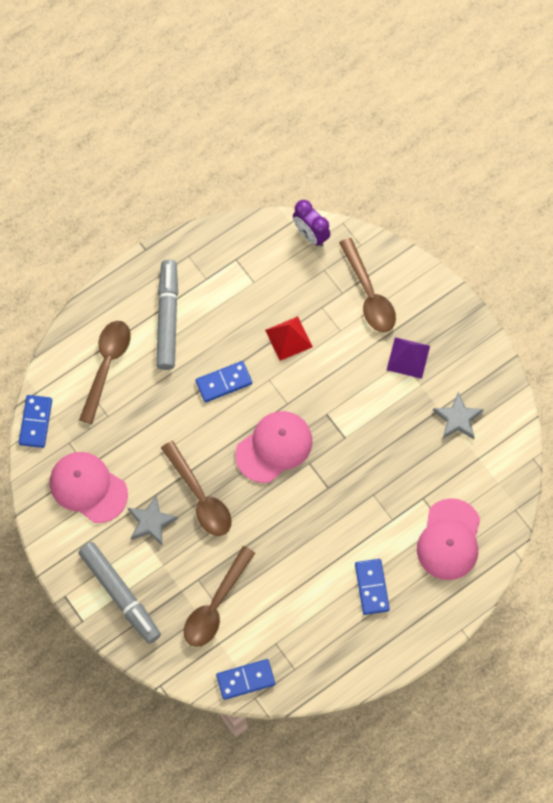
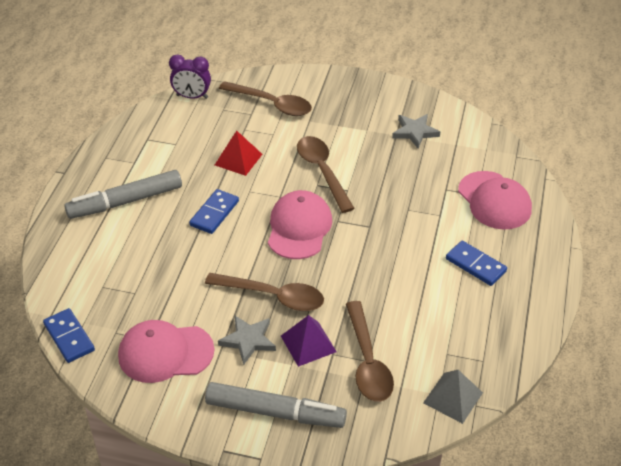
camera: 40 degrees left, 25 degrees down
(106, 366) = (100, 261): brown spoon -> brown spoon (322, 172)
(168, 318) = (125, 202): grey marker -> grey marker turned 75 degrees counterclockwise
(245, 679) = (453, 397): blue domino -> grey pyramid
(408, 357) = (340, 121): purple pyramid -> purple pyramid (308, 343)

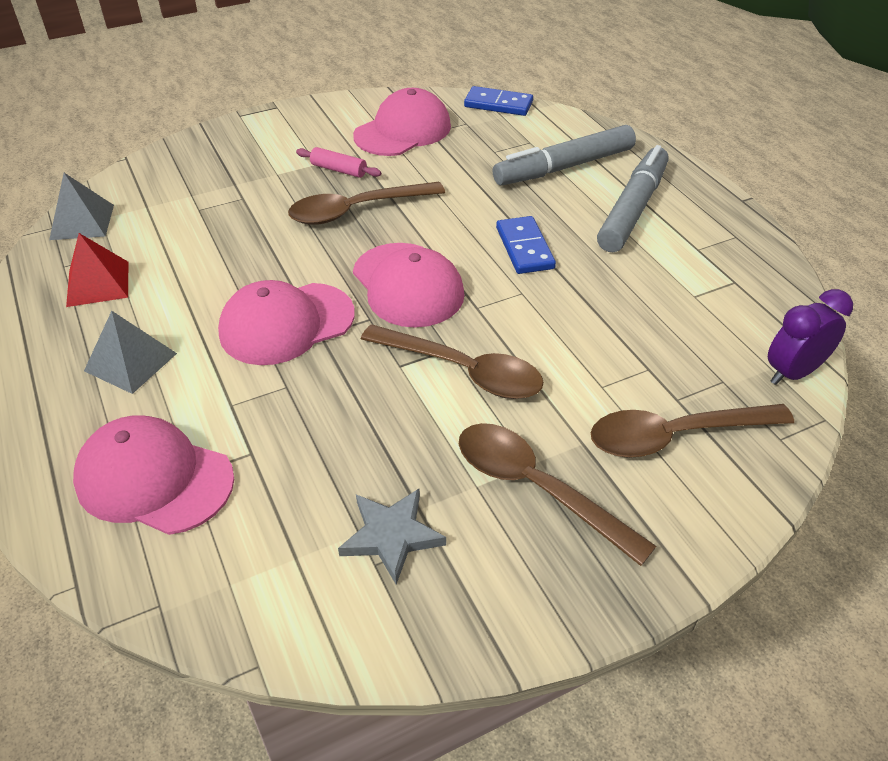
camera: 140 degrees right, 0 degrees up
(238, 159) = (592, 322): red pyramid -> red pyramid (98, 283)
(248, 340) = (339, 170): grey star -> pink rolling pin
(275, 412) = (256, 141): grey marker -> grey marker (564, 167)
(308, 343) = (276, 193): purple pyramid -> none
(367, 361) = (199, 208): brown spoon -> brown spoon (537, 488)
(381, 242) = (286, 324): none -> pink cap
(475, 265) = (130, 362): blue domino -> grey pyramid

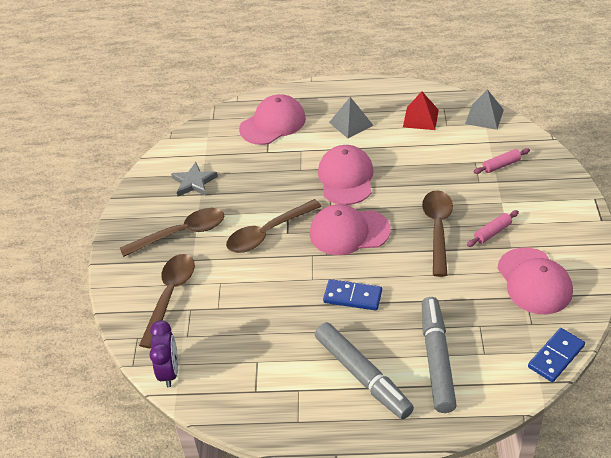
camera: 120 degrees right, 0 degrees up
(199, 187) = (501, 165): none -> pink rolling pin

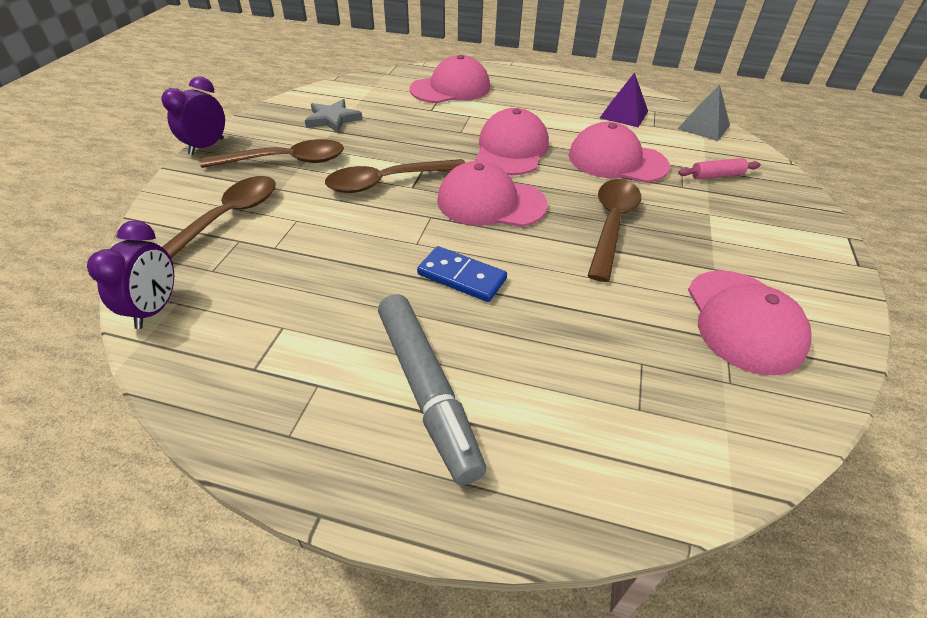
camera: 10 degrees right, 0 degrees up
(112, 236) = (206, 147): none -> purple clock
(351, 123) = (539, 104): grey pyramid -> none
(420, 118) = (624, 114): red pyramid -> purple pyramid
(427, 169) = (617, 160): none -> pink cap
(437, 359) = (557, 396): grey marker -> none
(492, 232) = (689, 245): pink rolling pin -> none
(556, 356) = (767, 448): blue domino -> none

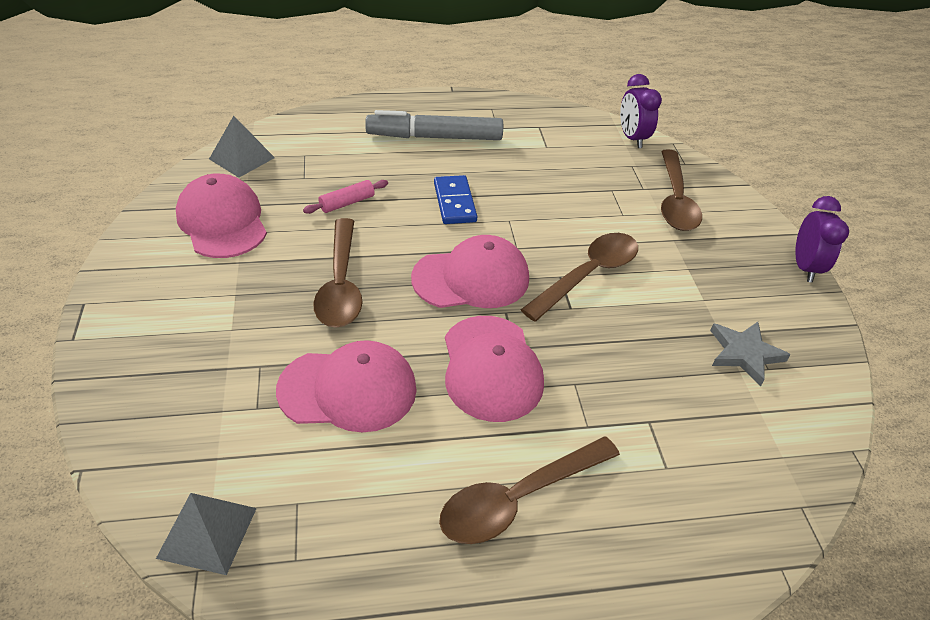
camera: 155 degrees right, 0 degrees up
(285, 161) = (710, 272): brown spoon -> brown spoon (519, 498)
(426, 391) = (434, 137): grey marker -> grey marker turned 45 degrees counterclockwise
(451, 88) = (668, 496): pink cap -> none
(462, 277) = (454, 202): blue domino -> blue domino turned 75 degrees clockwise
(624, 114) = (352, 522): purple pyramid -> none
(716, 175) = (209, 401): pink rolling pin -> pink rolling pin (347, 203)
(739, 428) = (242, 158): none -> grey pyramid

